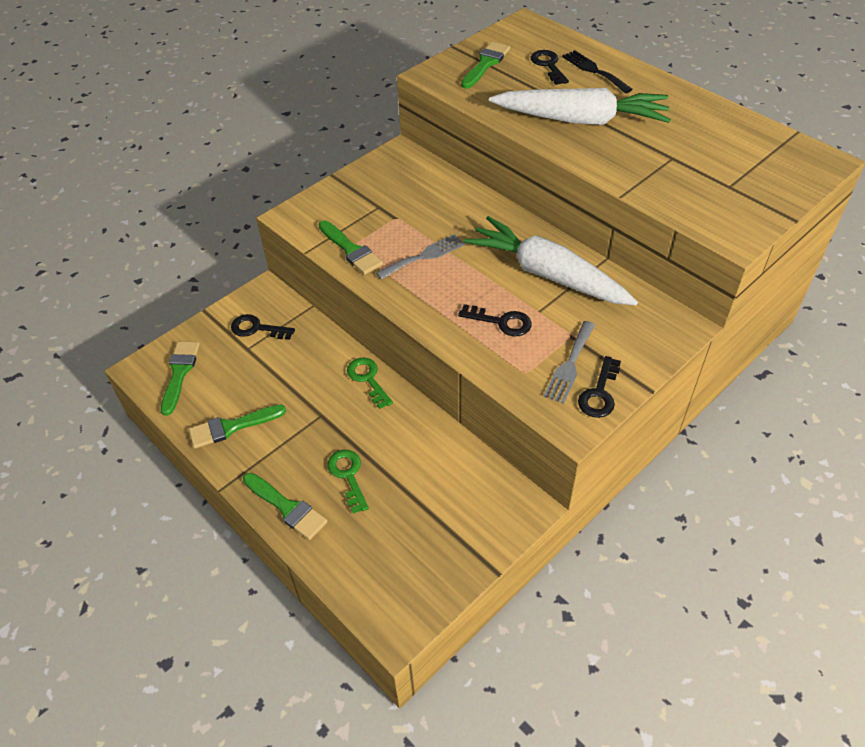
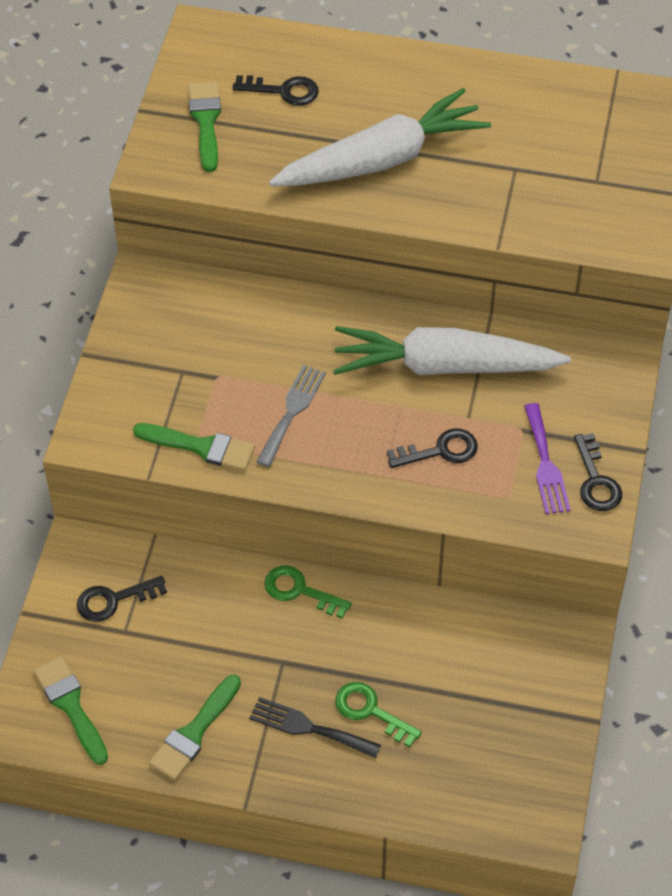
camera: 35 degrees left, 5 degrees up
(287, 508) = (336, 782): green brush -> none
(548, 65) = (283, 91): black key -> black key turned 150 degrees clockwise
(570, 365) = (545, 464): grey fork -> purple fork
(594, 70) = (342, 76): black fork -> black fork (308, 727)

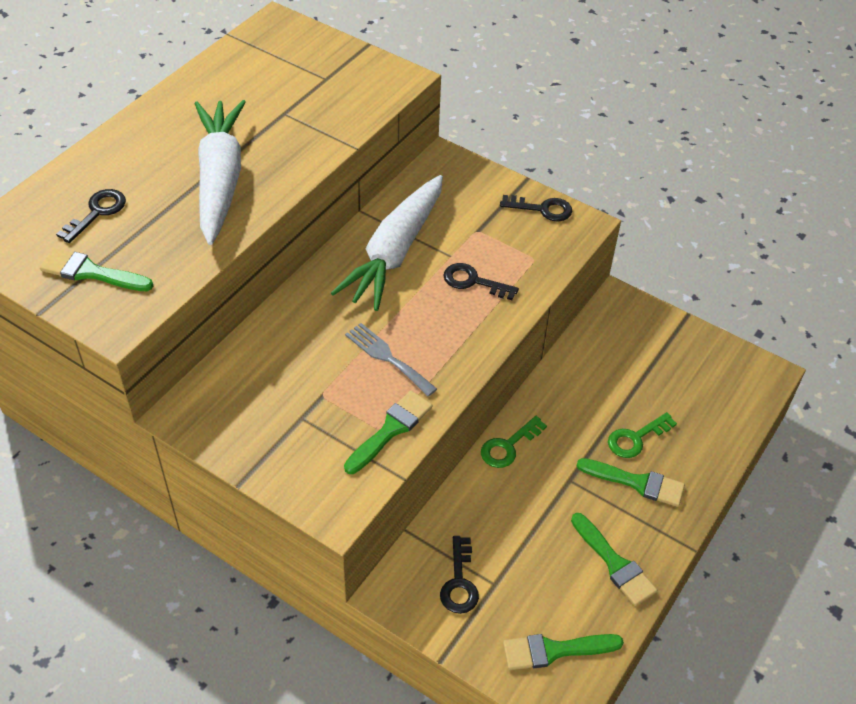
camera: 70 degrees left, 5 degrees down
(308, 727) = (637, 483): black fork -> green brush
(440, 451) = (473, 281): black key -> black key turned 75 degrees counterclockwise
(545, 464) = (515, 229): purple fork -> none

